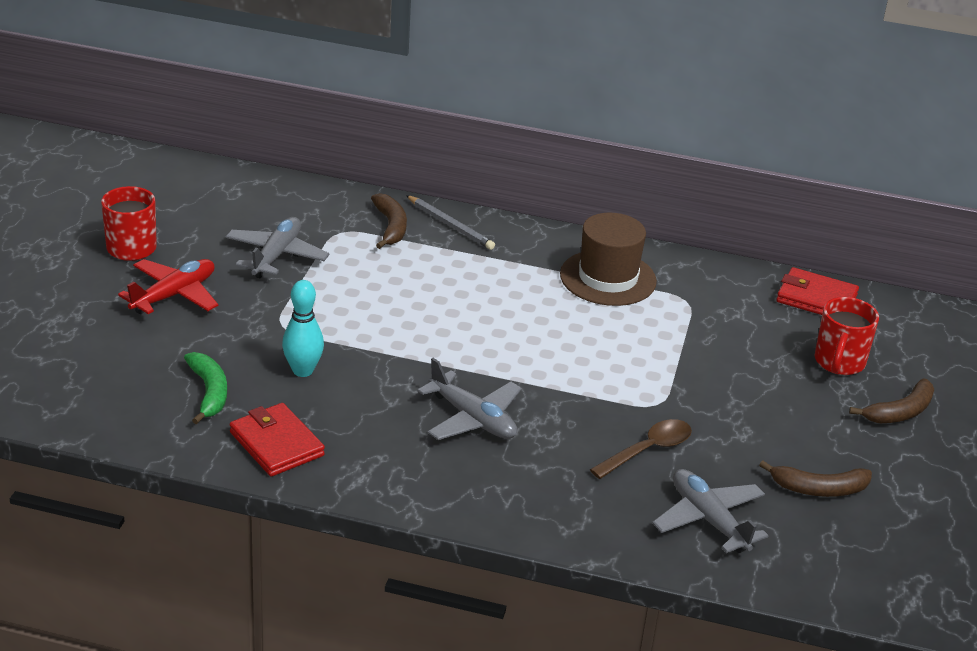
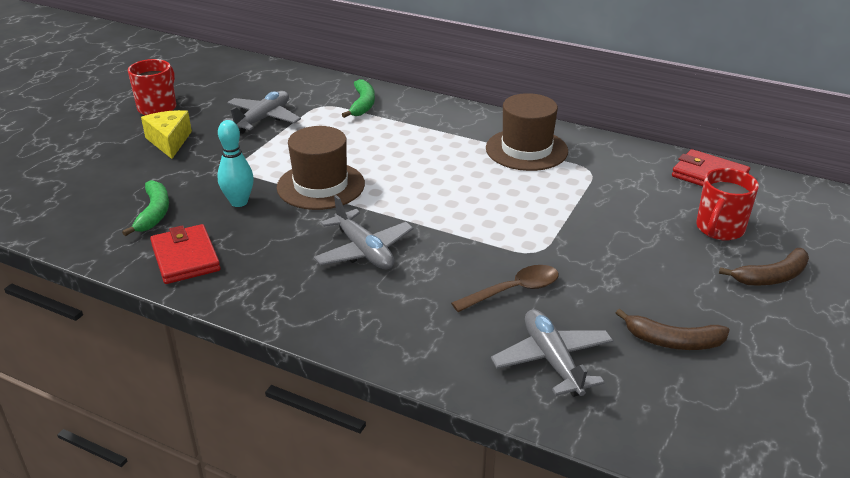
camera: 15 degrees right, 0 degrees up
(174, 295) = (169, 141): red plane -> yellow cheese
(389, 342) = (321, 186): none -> brown hat
(391, 227) = (363, 104): brown banana -> green banana
(450, 225) = (411, 105): grey pencil -> none

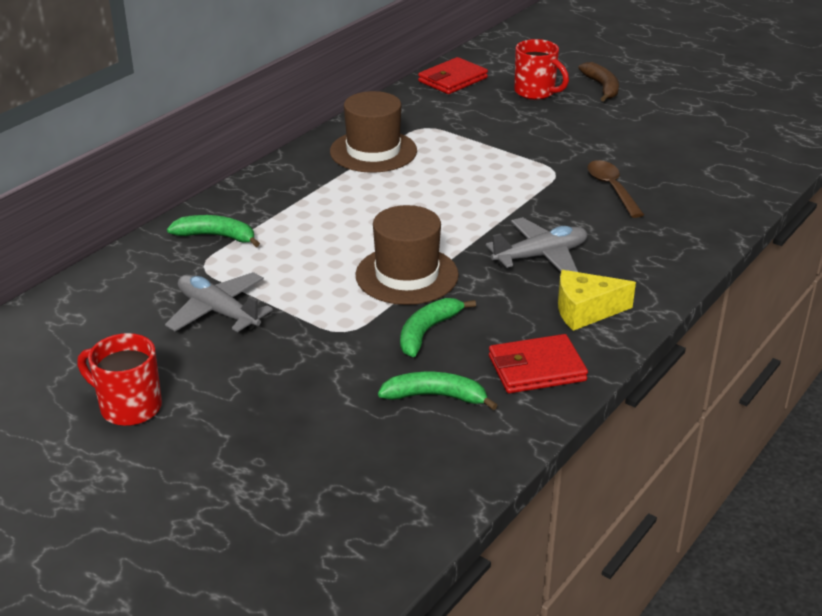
camera: 80 degrees left, 0 degrees up
(169, 141) = (246, 391): yellow cheese -> yellow cheese (585, 311)
(239, 202) = (427, 332): turquoise bowling pin -> green banana
(552, 360) = (701, 185): grey plane -> none
(673, 341) = (678, 136): brown banana -> none

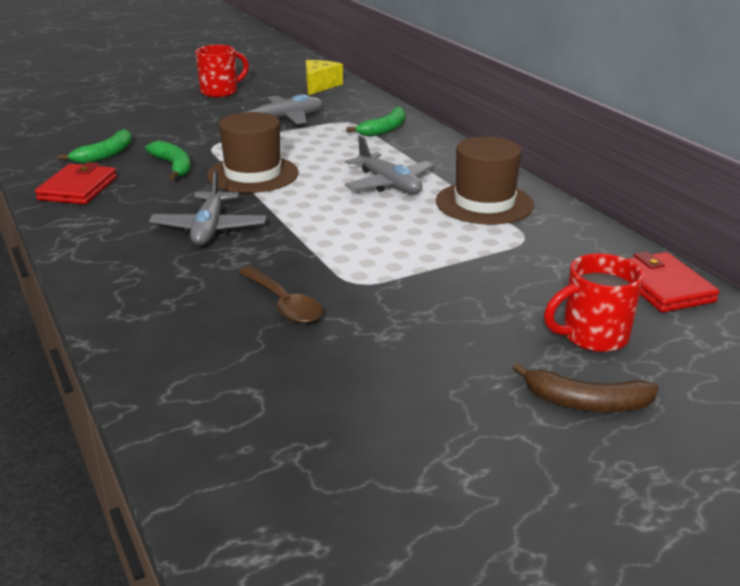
camera: 115 degrees right, 5 degrees down
(369, 199) = (389, 184): none -> grey plane
(585, 311) = (109, 224): yellow cheese -> yellow cheese (319, 86)
(612, 188) = (283, 304): brown spoon -> brown spoon turned 45 degrees clockwise

